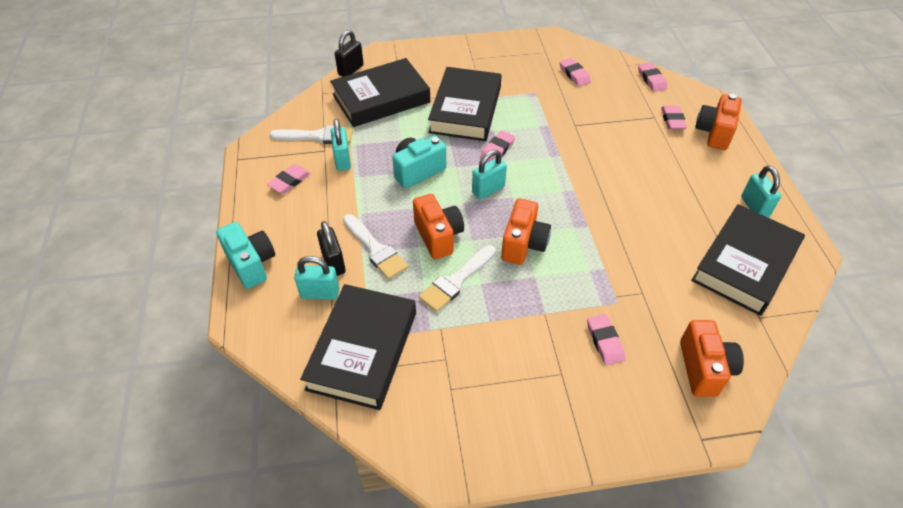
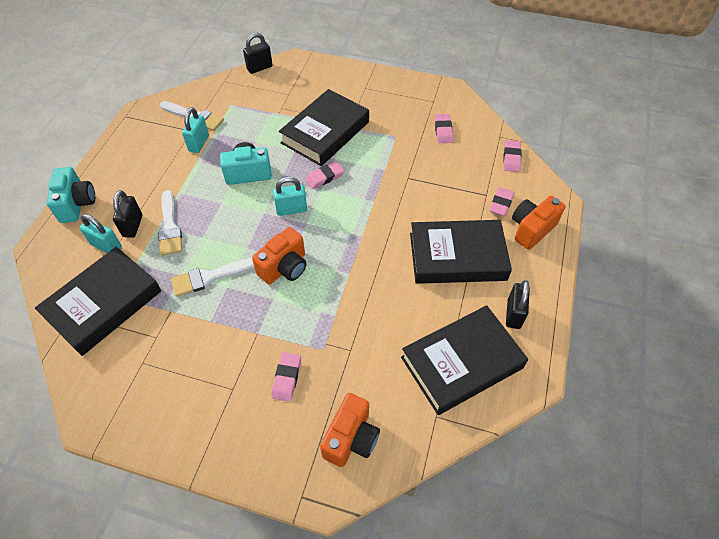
camera: 25 degrees right, 5 degrees up
(289, 181) = (148, 147): pink eraser -> none
(381, 98) = (265, 100): black book -> black book (457, 256)
(438, 236) = (223, 234): orange camera -> none
(754, 207) = (513, 314): turquoise padlock -> black padlock

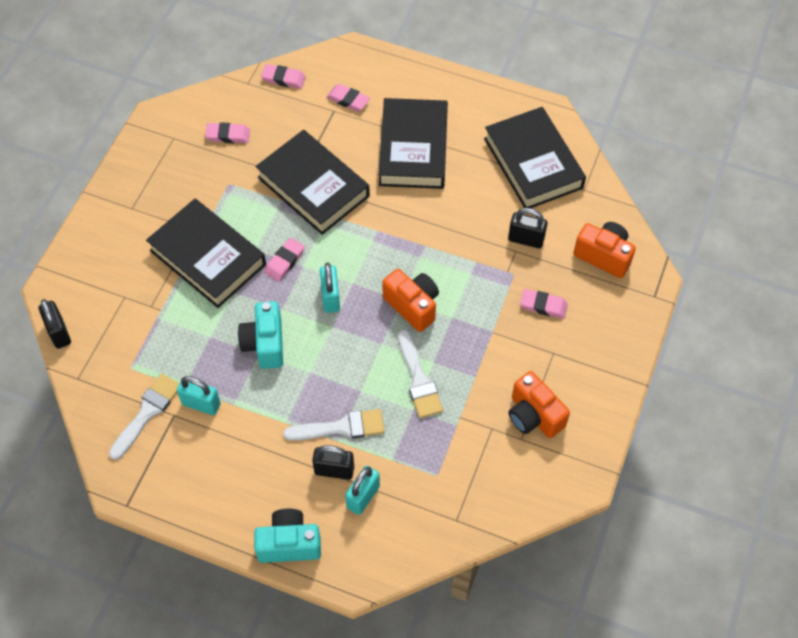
camera: 85 degrees left, 5 degrees up
(103, 304) = (446, 488): black book -> black book (313, 187)
(325, 177) = (285, 261): pink eraser -> pink eraser turned 60 degrees clockwise
(513, 314) = (484, 115): black padlock -> black padlock (526, 239)
(531, 229) = (386, 81): orange camera -> orange camera (534, 416)

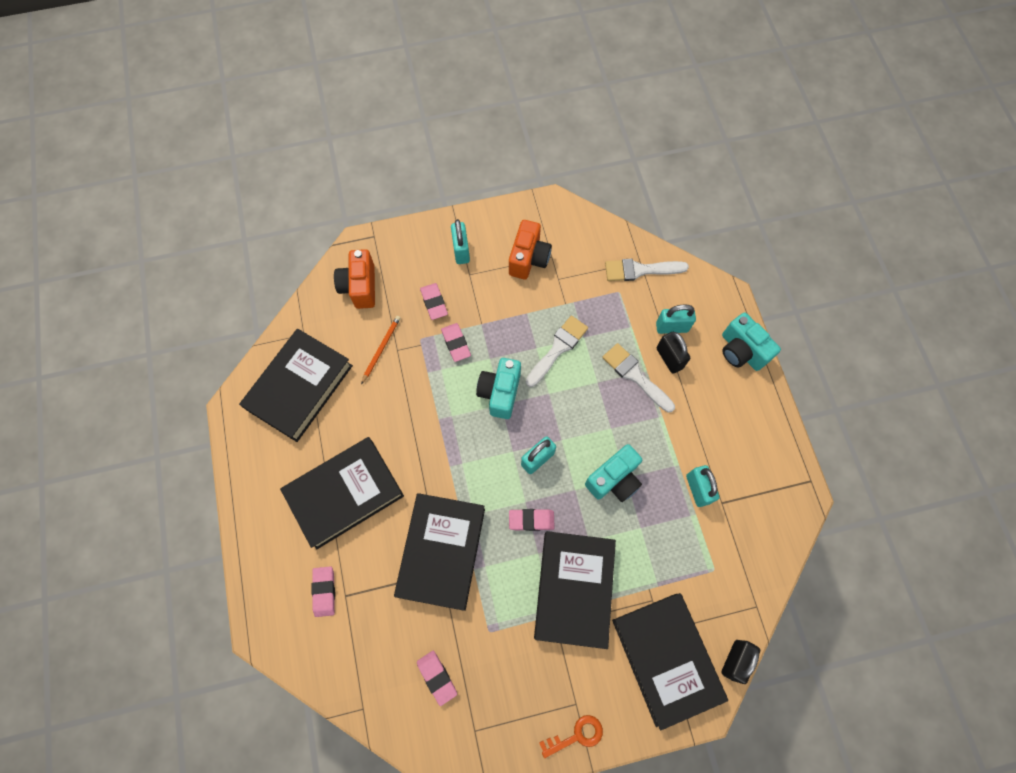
camera: 125 degrees left, 10 degrees up
(104, 286) = (666, 658): none -> black book
(112, 196) = (576, 735): none -> orange key
(147, 412) = (737, 525): white brush -> white brush (640, 270)
(283, 78) = (335, 675): pink eraser -> pink eraser (456, 343)
(412, 306) = (500, 393): orange camera -> turquoise camera
(526, 239) = (381, 349): black padlock -> orange pencil
(585, 361) = (461, 251): none -> turquoise padlock

